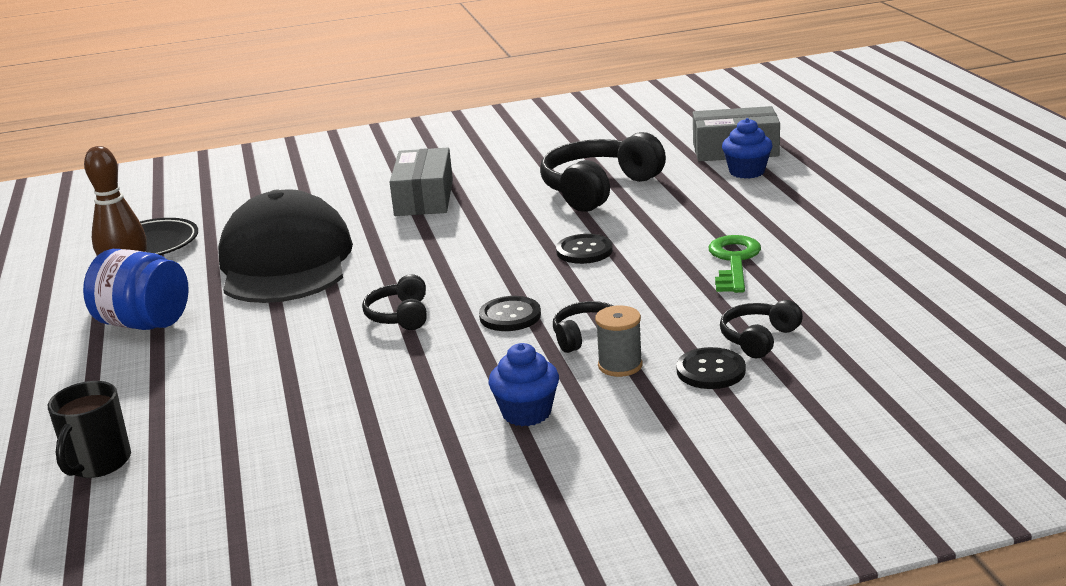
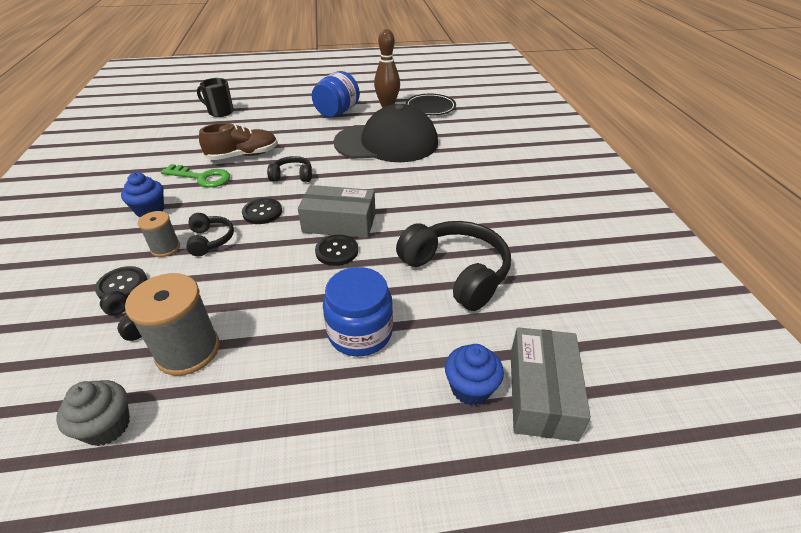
camera: 95 degrees right, 15 degrees up
(325, 377) = (243, 155): none -> brown shoe
(424, 198) = (466, 188): grey box -> grey box (339, 223)
(710, 219) = (360, 332): none -> blue jar
(733, 261) = (268, 330): green key -> green key (202, 177)
(786, 294) = (188, 350): none -> grey spool
(898, 305) = (107, 426): none -> grey cupcake

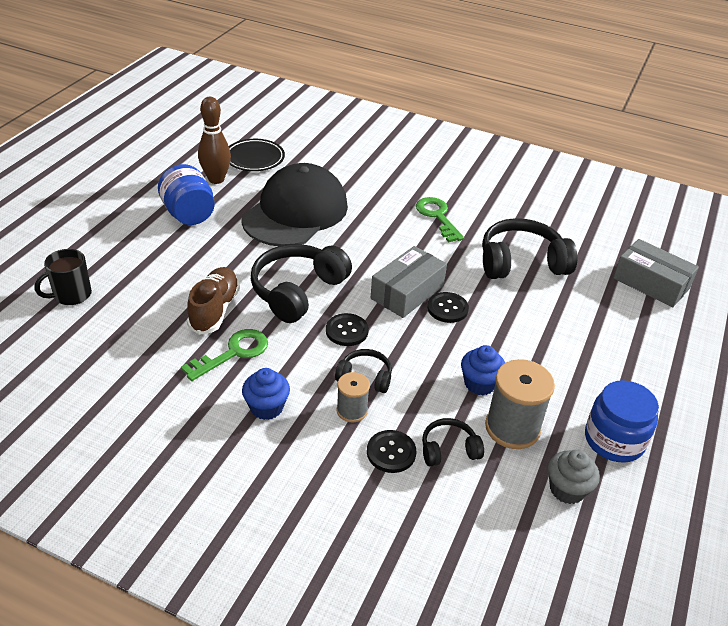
camera: 60 degrees left, 0 degrees up
(292, 176) = (297, 291): black headphones -> black headphones, size x1.94
(360, 332) = (552, 333): blue jar -> blue jar (614, 440)
(466, 201) = (437, 217): none -> green key
(470, 388) = (631, 307): blue cupcake -> blue cupcake (479, 384)

